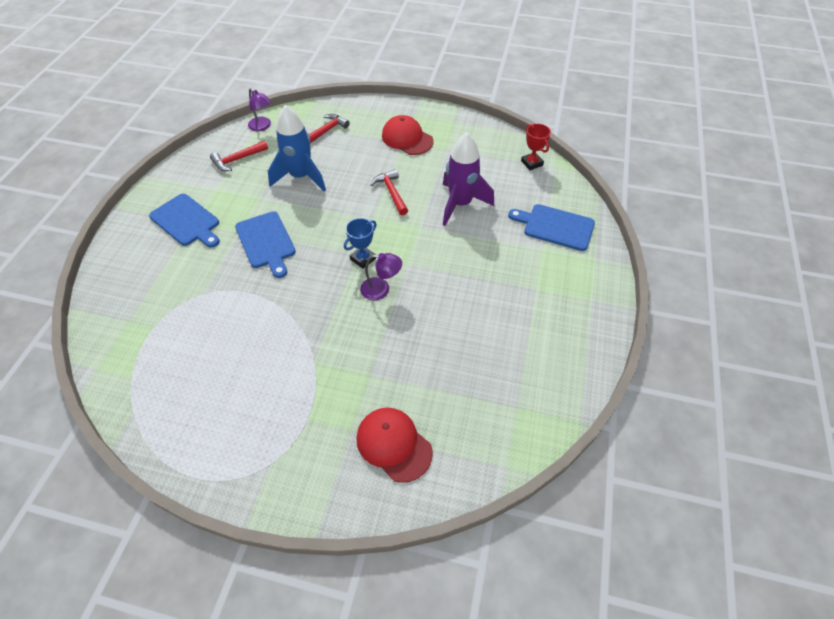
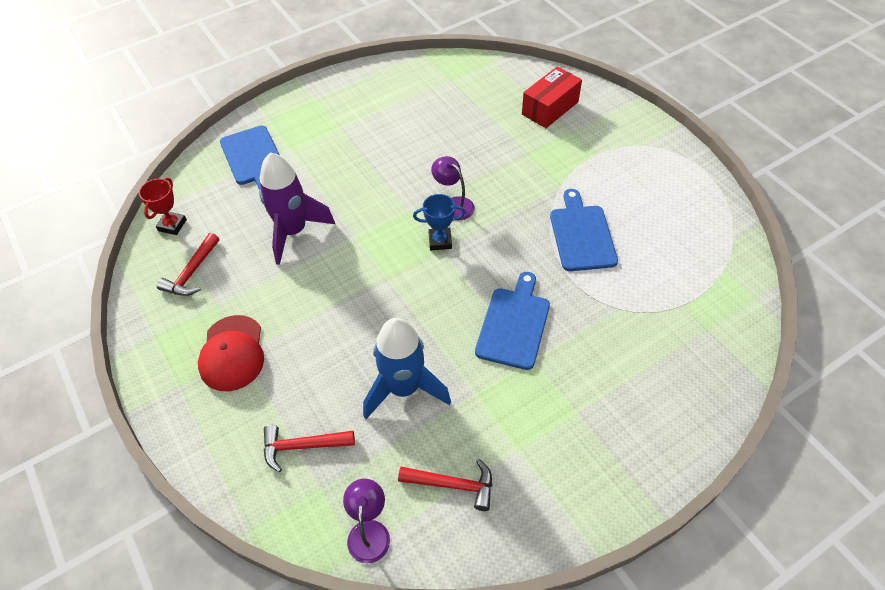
camera: 135 degrees left, 0 degrees up
(186, 221) = (583, 420): blue cutting board -> blue cutting board (581, 235)
(391, 192) = (336, 292): red hammer -> red hammer (192, 272)
(393, 444) = (550, 108): red cap -> red box

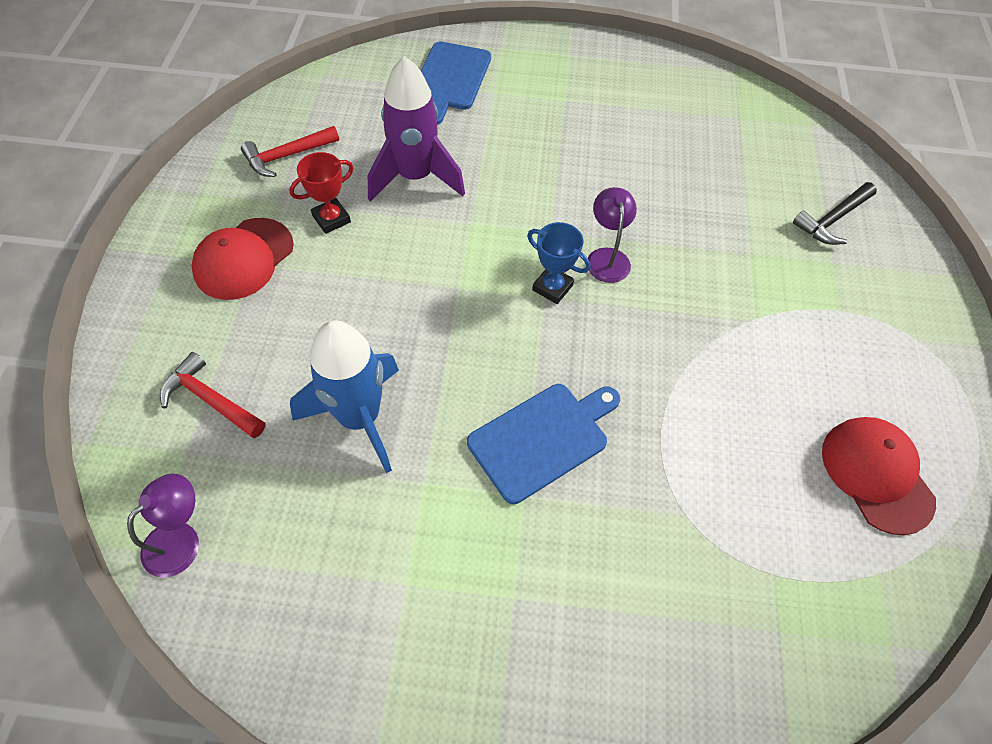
camera: 35 degrees right, 5 degrees up
(172, 225) = (315, 99): red trophy -> red trophy (331, 219)
(453, 485) = (304, 563): red hammer -> none
(550, 108) = (832, 219): red box -> black hammer
(581, 235) = (726, 394): blue cutting board -> none
(683, 225) = (876, 475): none -> red cap

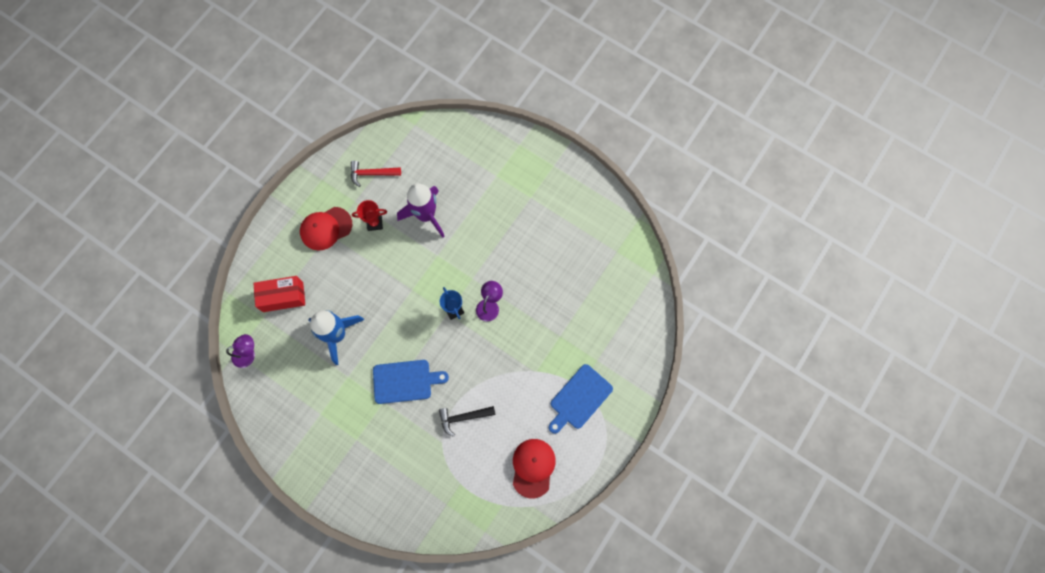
camera: 30 degrees right, 15 degrees up
(211, 399) = (283, 297): red hammer -> red box
(450, 79) = (479, 156): blue cutting board -> blue cutting board (579, 398)
(832, 219) = (616, 337): black hammer -> black hammer (463, 417)

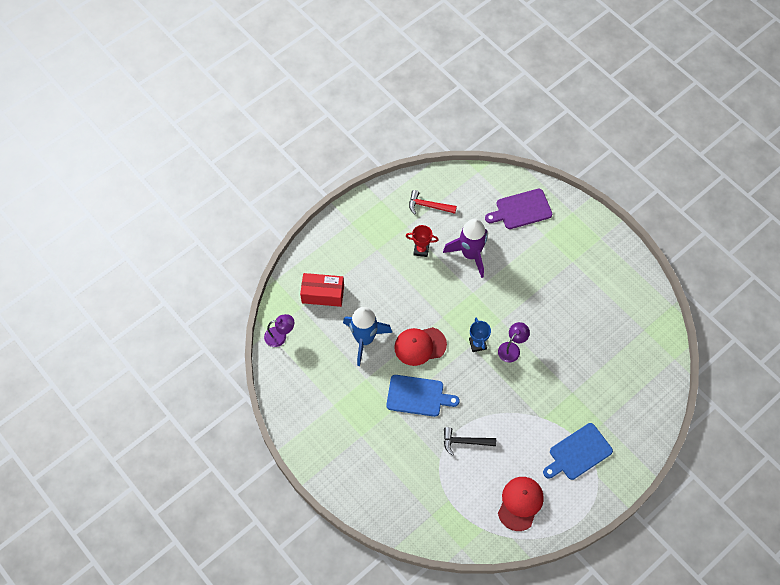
camera: 15 degrees right, 10 degrees down
(326, 228) = (375, 244): red cap -> red cap (420, 346)
(467, 155) = (521, 210): none -> purple cutting board

